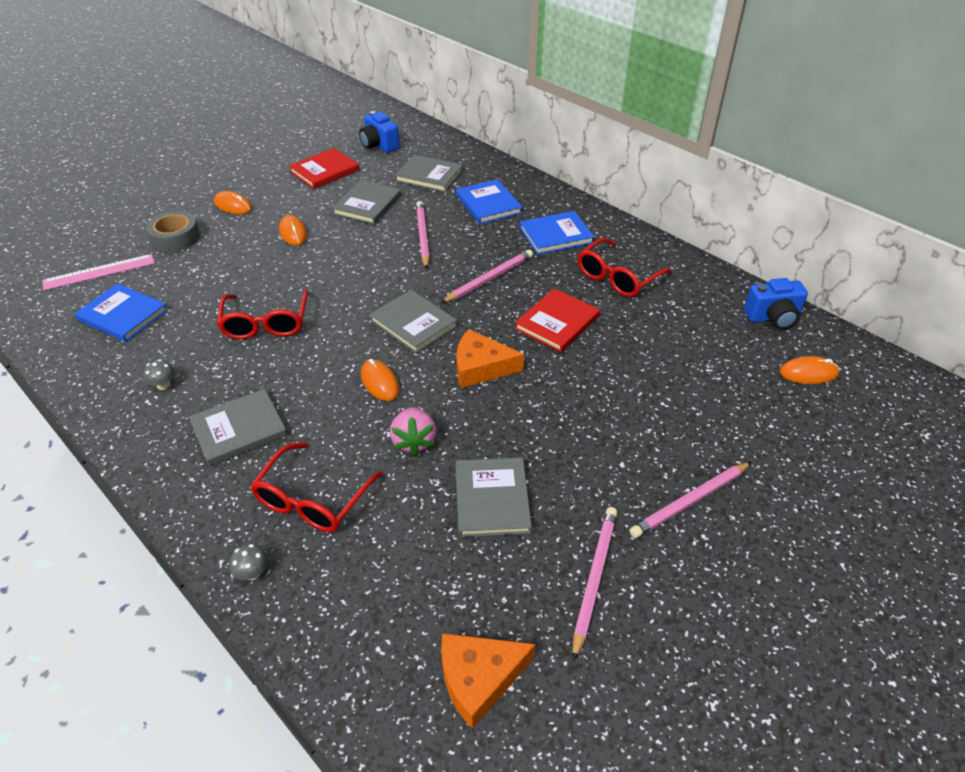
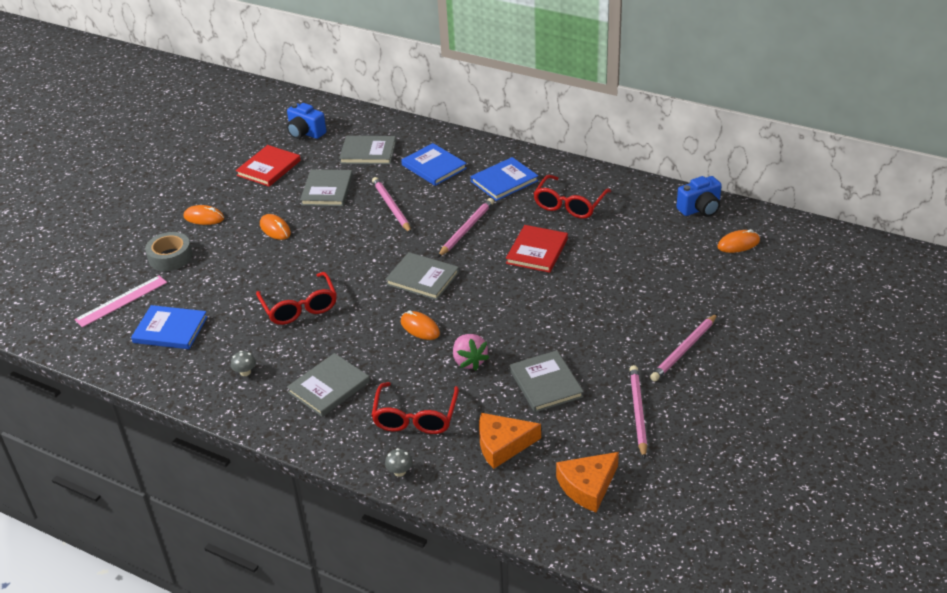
camera: 15 degrees left, 5 degrees down
(481, 367) = (493, 298): orange cheese -> orange cheese (502, 445)

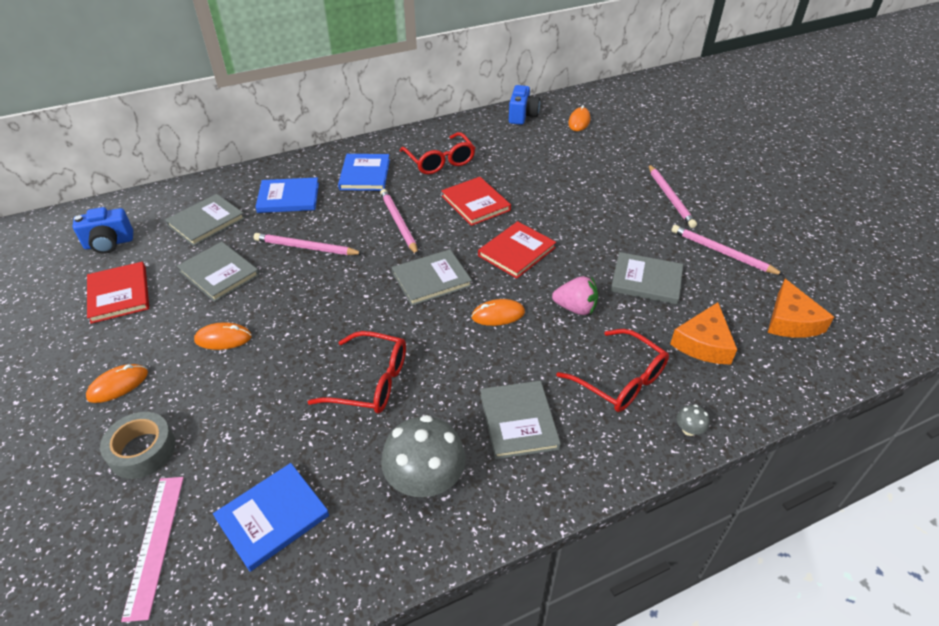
camera: 55 degrees left, 5 degrees up
(245, 372) = (425, 480): grey mushroom -> grey mushroom, size x2.41
(501, 301) = (516, 252): none -> red book

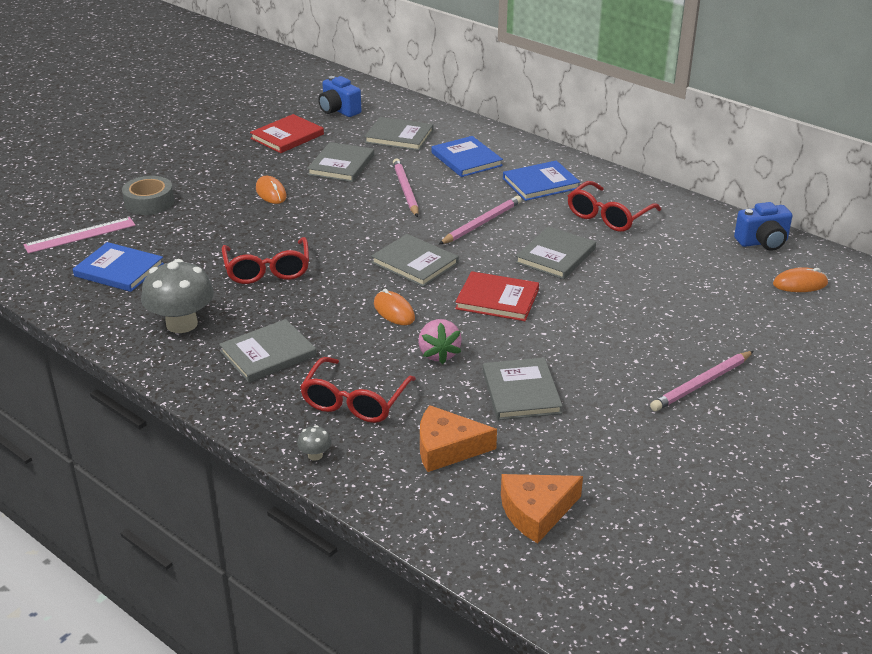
camera: 65 degrees right, 10 degrees down
(118, 385) = (200, 172): orange mouse -> none
(475, 203) = (555, 256): red book -> grey book
(722, 252) = (624, 441): pink pencil -> none

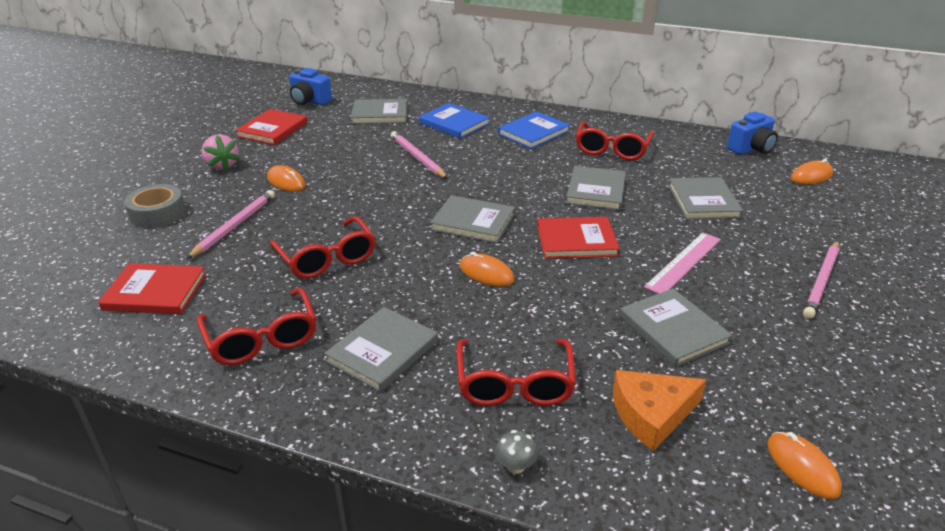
camera: 20 degrees left, 0 degrees up
(80, 235) = (90, 262): pink ruler -> pink ruler (683, 262)
(119, 270) = (155, 292): blue book -> red book
(182, 324) = (262, 338): grey mushroom -> red glasses
(341, 165) = (341, 146): grey book -> grey book (703, 201)
(438, 354) = (563, 308): pink strawberry -> pink strawberry (222, 165)
(481, 223) = (508, 174): pink pencil -> pink pencil (234, 226)
(536, 512) = (802, 467): orange cheese -> orange mouse

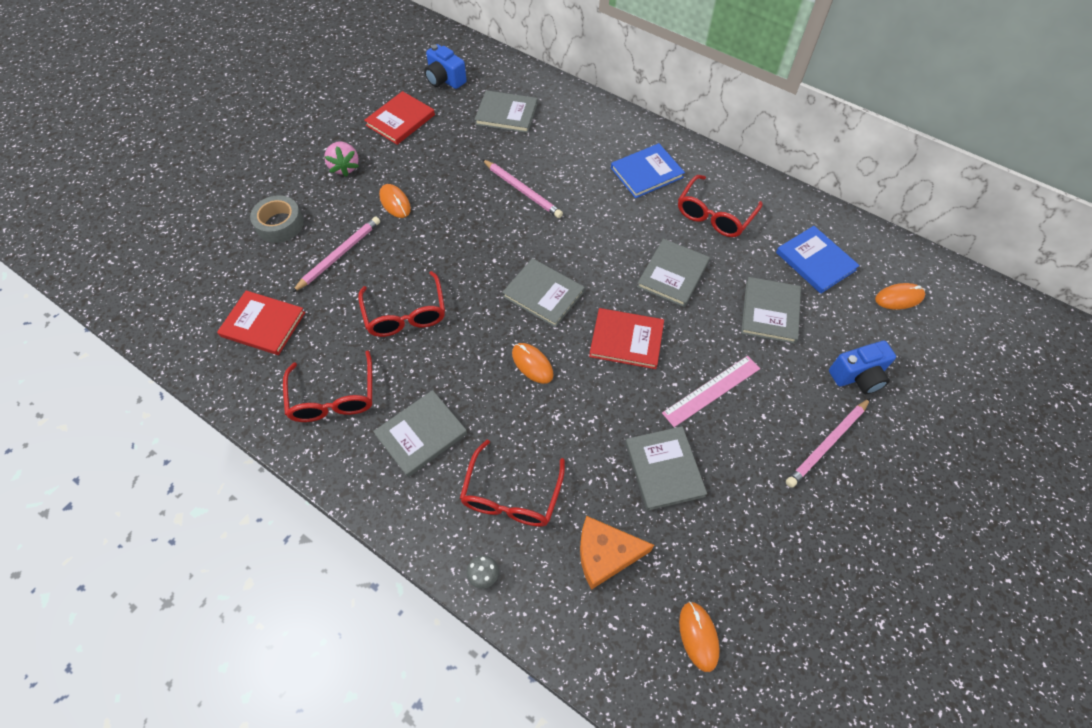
camera: 15 degrees right, 25 degrees up
(417, 158) = (522, 190): pink pencil -> pink pencil turned 150 degrees clockwise
(454, 123) = (573, 142): blue book -> blue book (815, 261)
(751, 149) = (859, 242): blue camera -> blue camera (857, 376)

